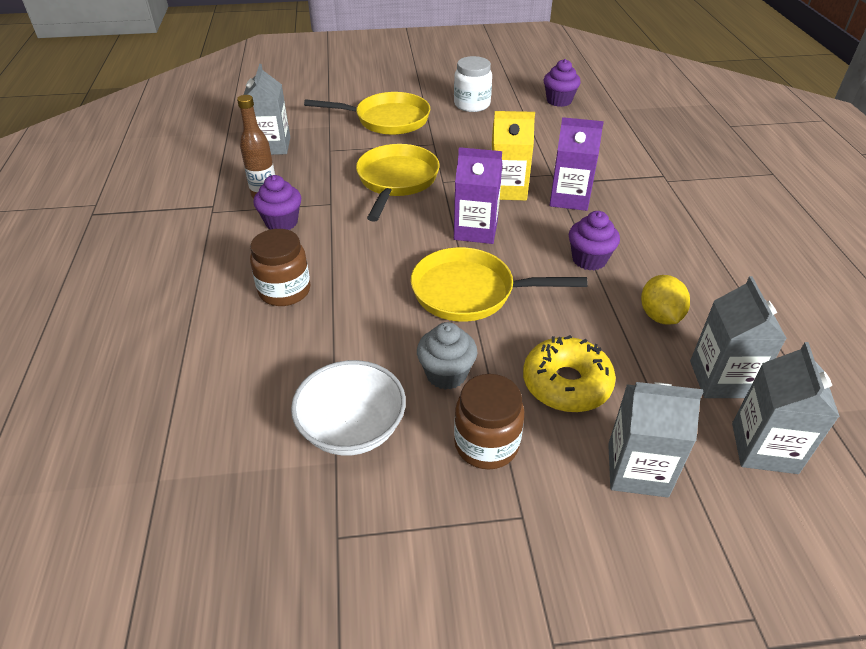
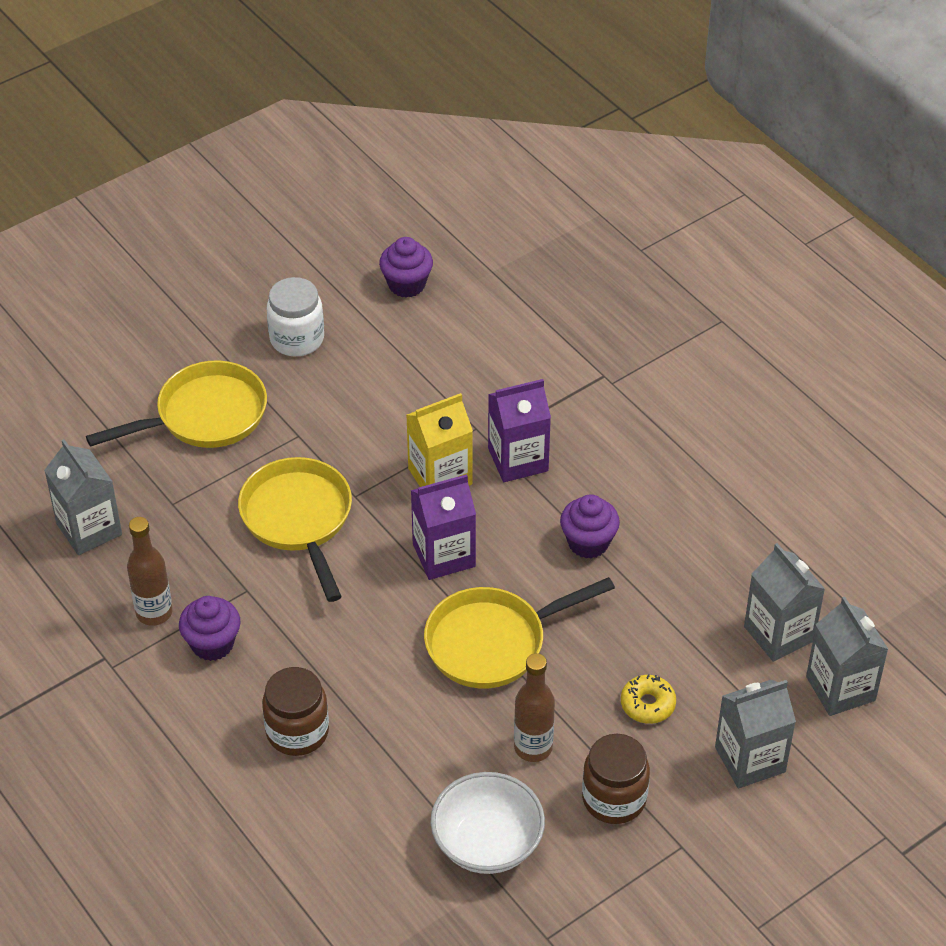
camera: 30 degrees left, 5 degrees up
(446, 374) = (533, 747): grey cupcake -> brown bottle
(566, 383) = (647, 704): yellow donut -> yellow donut, size x0.59
(659, 316) = (693, 585): yellow lemon -> none

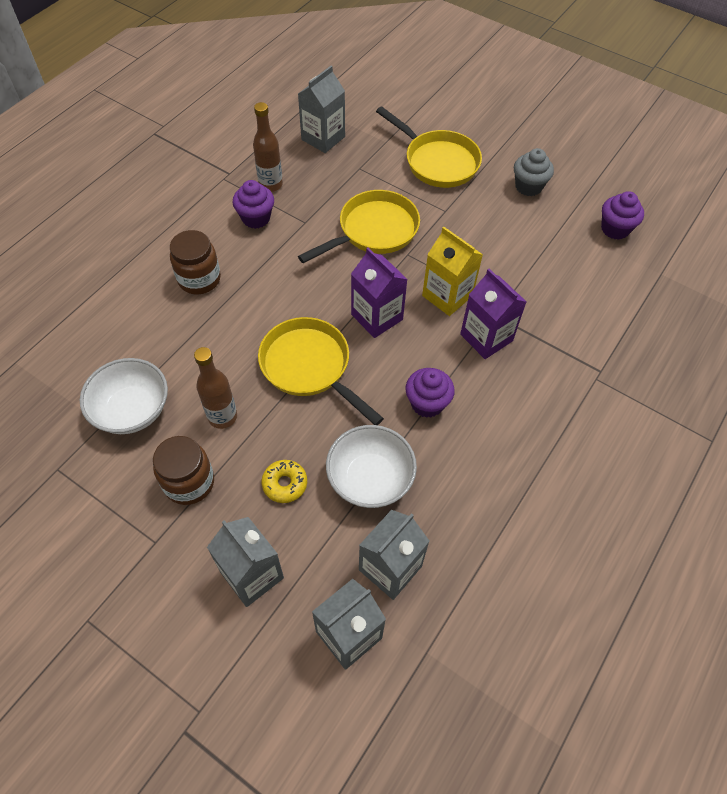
camera: 70 degrees right, 10 degrees up
(297, 339) = (528, 186): white jar -> grey cupcake
(668, 623) = (370, 479): none -> white bowl

